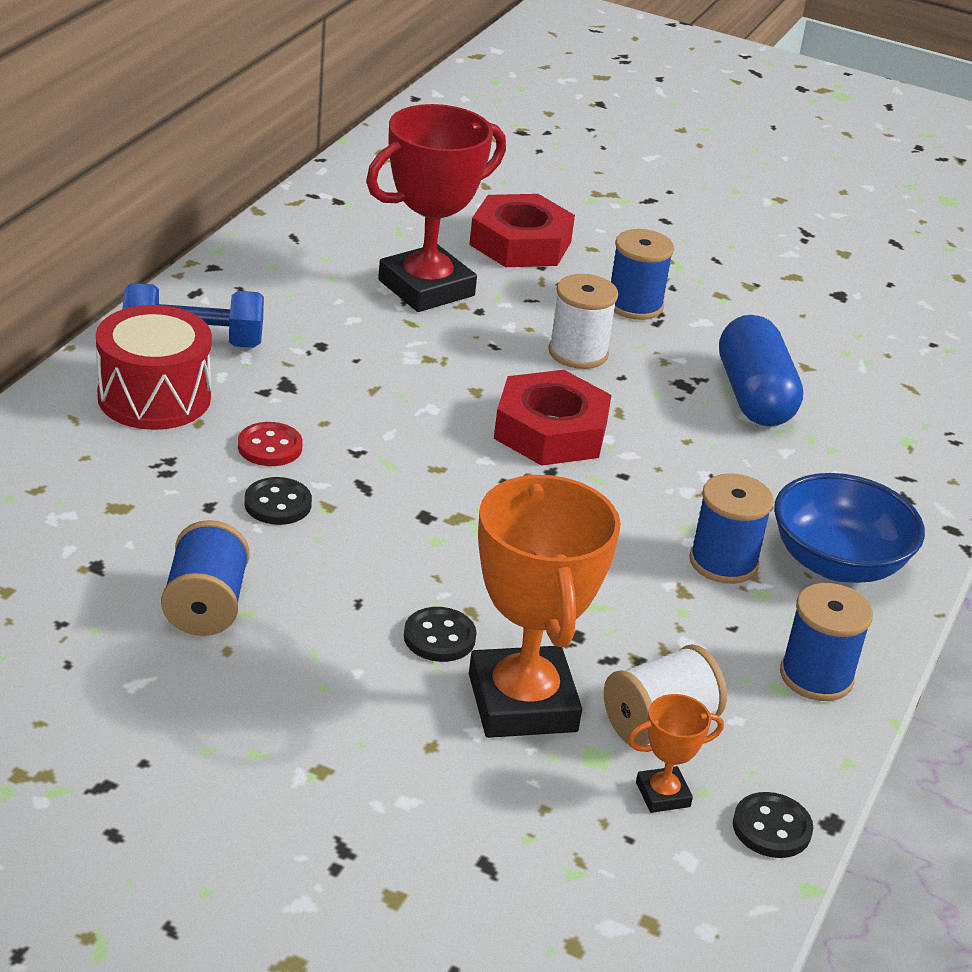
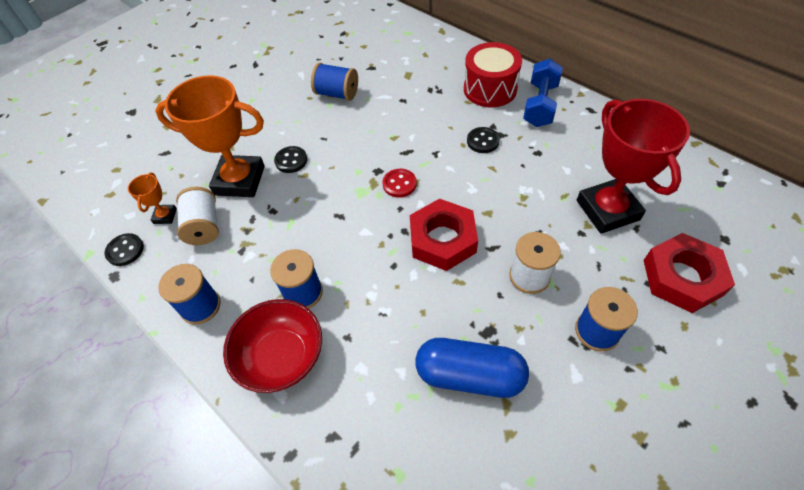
camera: 115 degrees right, 20 degrees up
(270, 447) = (444, 123): red button -> red button (399, 184)
(277, 504) = (399, 121): black button -> black button (483, 141)
(837, 563) = (282, 357): blue bowl -> red bowl

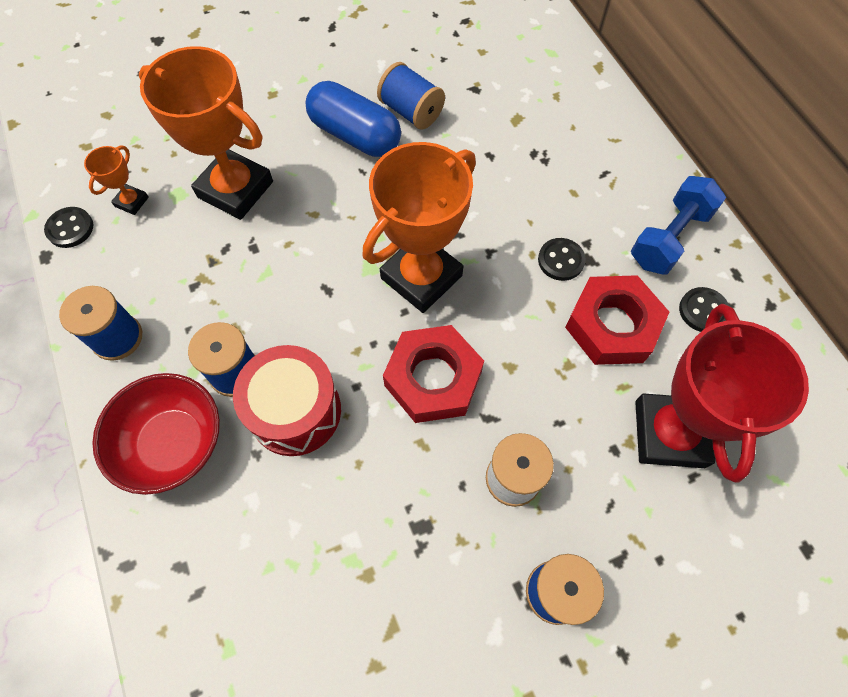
camera: 20 degrees right, 10 degrees up
(204, 226) = (167, 235): white spool -> none
(291, 160) = (308, 187): black button -> black button (703, 311)
(399, 184) = (421, 277): red button -> orange trophy
(469, 375) = (369, 571): blue capsule -> blue capsule (355, 135)
(490, 89) = (614, 185): red drum -> red drum (295, 411)
(682, 277) = (711, 574): red nut -> red nut (612, 325)

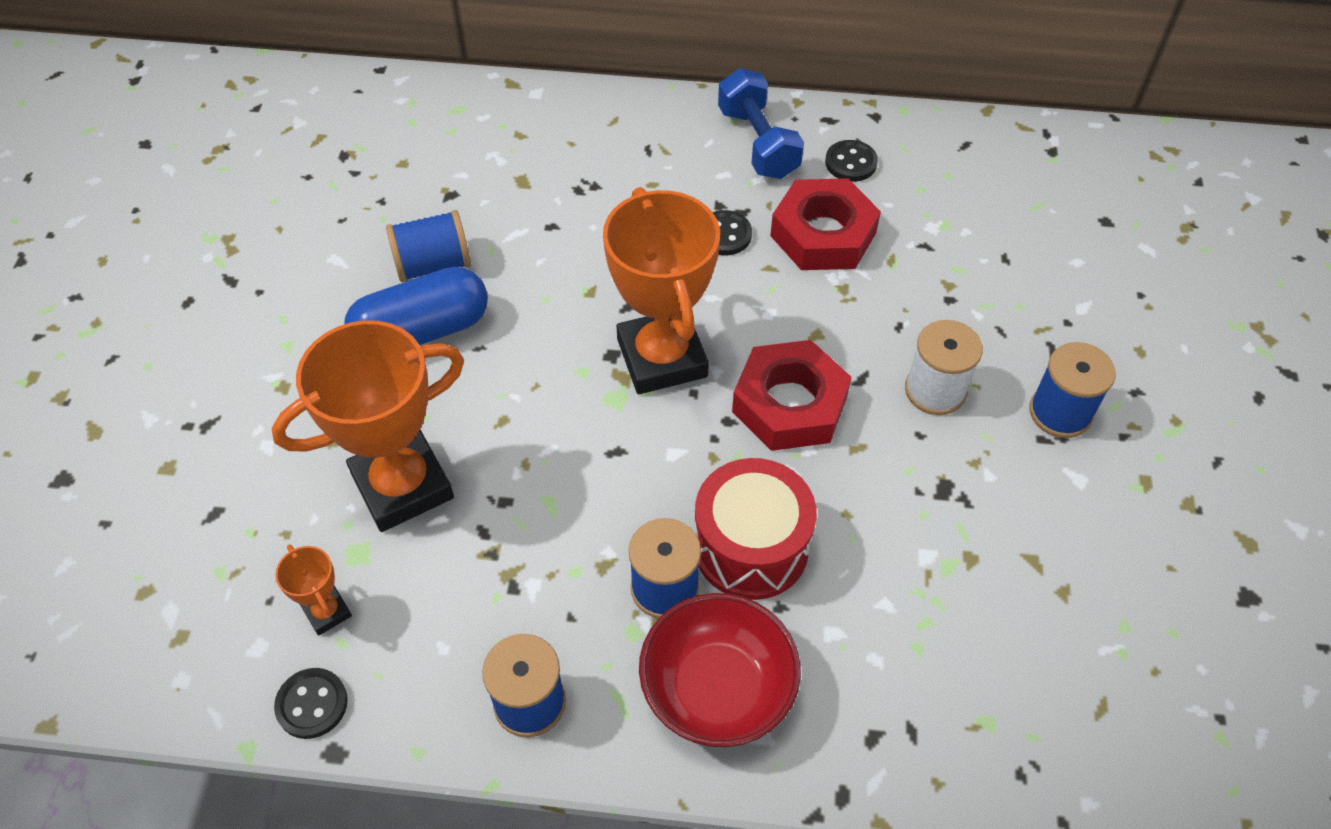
camera: 60 degrees left, 10 degrees down
(669, 433) = (956, 252): red trophy -> none

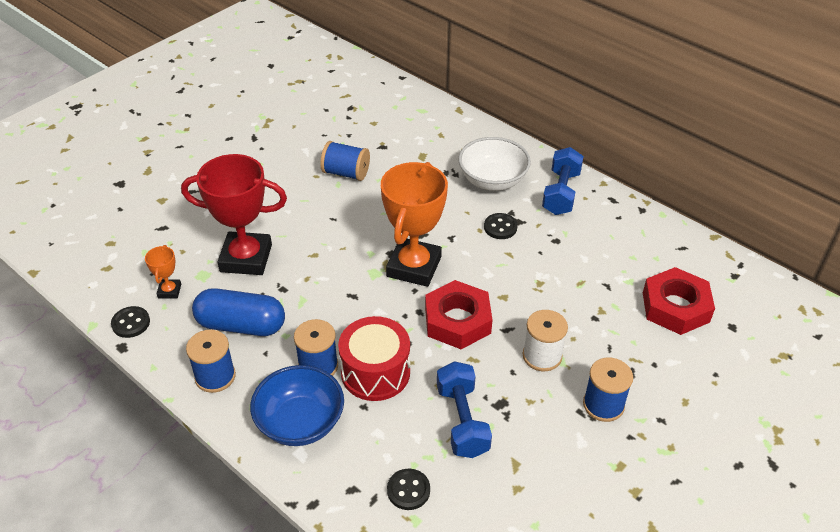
camera: 35 degrees right, 10 degrees down
(402, 486) = (246, 258): orange trophy -> red trophy
(422, 332) = (314, 199): blue capsule -> blue capsule (241, 325)
(653, 169) = (492, 180): none -> white bowl
(717, 689) = (300, 422): red bowl -> blue bowl
(823, 234) = (554, 252): red nut -> red nut (675, 307)
(851, 163) = (604, 226): black button -> black button (408, 490)
(920, 544) = (462, 421): none -> blue dumbbell

